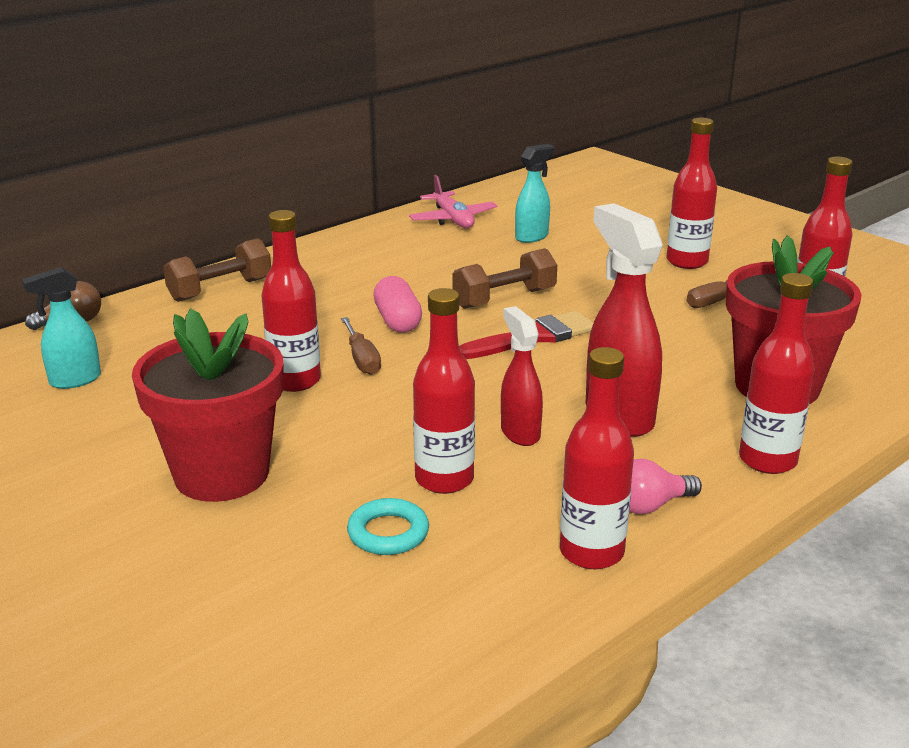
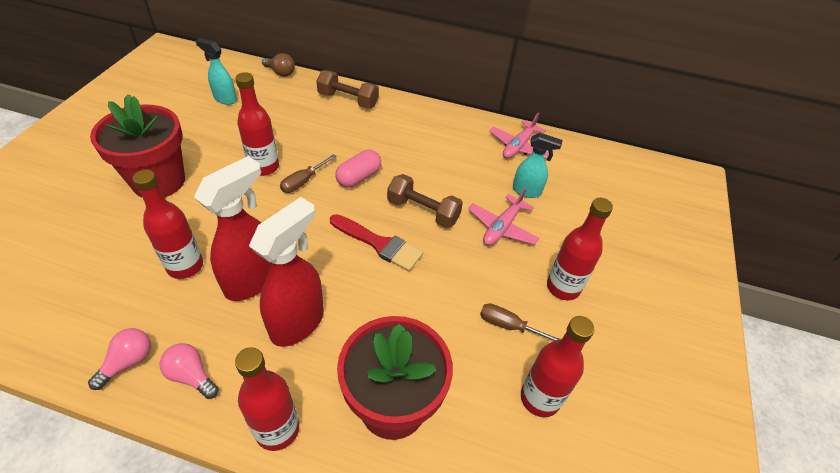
camera: 55 degrees right, 20 degrees up
(388, 533) = (123, 264): turquoise ring -> none
(520, 432) = (252, 280): red spray bottle -> red spray bottle, size x1.68
(575, 265) = (502, 227): none -> pink plane
(591, 552) = (128, 362): red bottle -> pink light bulb

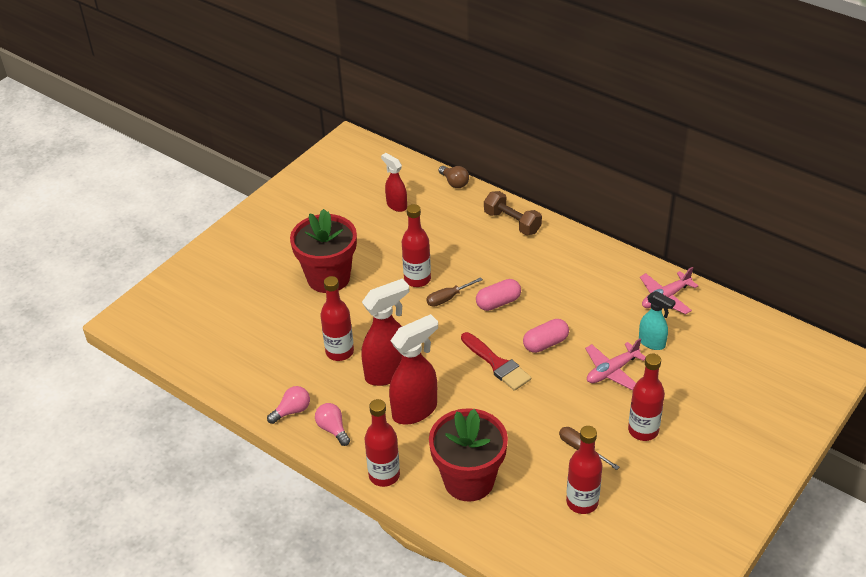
camera: 25 degrees right, 5 degrees down
(225, 99) = (396, 205): turquoise spray bottle -> red spray bottle
(423, 211) = (545, 343): brown dumbbell -> pink capsule

